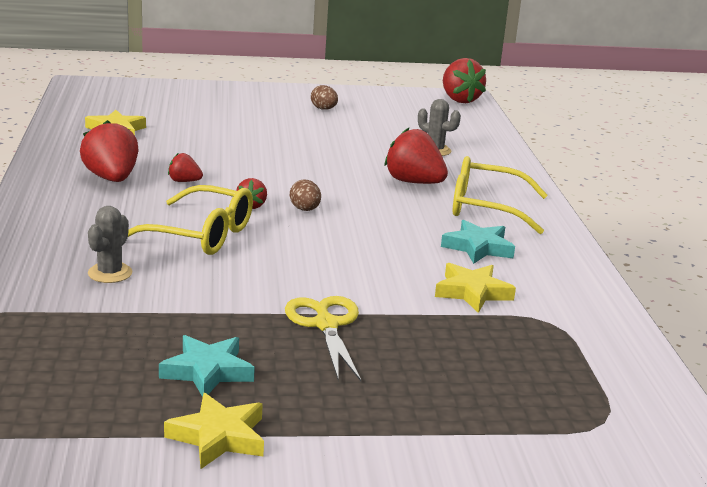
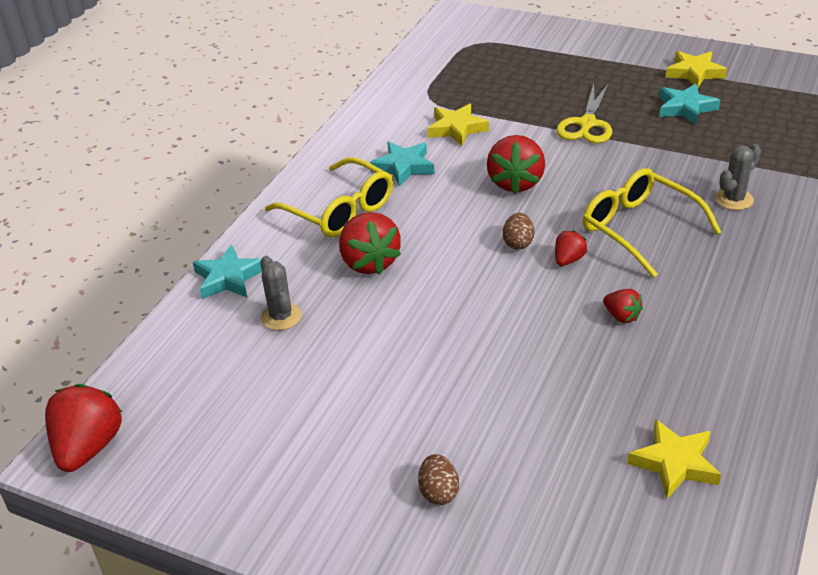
camera: 145 degrees left, 15 degrees up
(112, 179) = (705, 339): red strawberry -> red strawberry (515, 183)
(323, 109) = (326, 464): brown egg -> brown egg (438, 492)
(503, 161) = (228, 278): none -> turquoise star

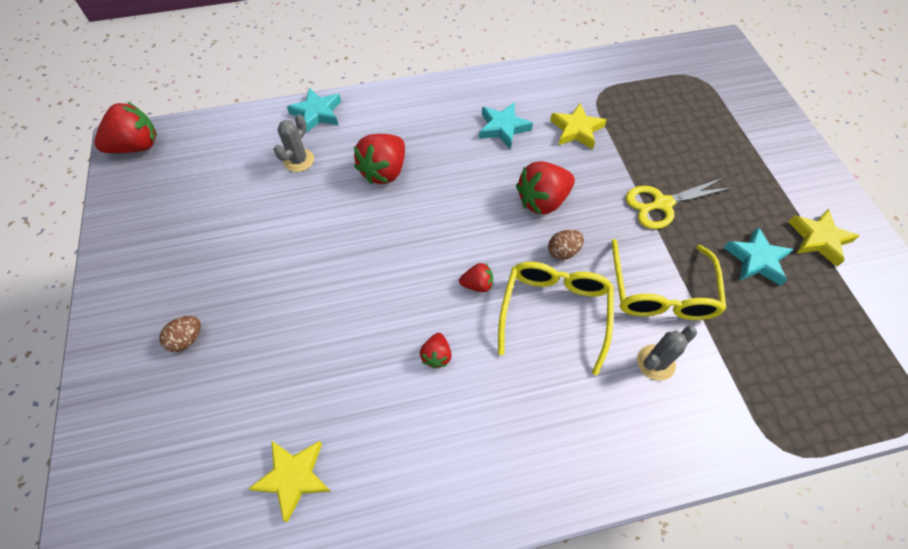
camera: 50 degrees right, 20 degrees up
(339, 210) = (426, 124): yellow glasses -> yellow glasses (661, 292)
(518, 243) = (472, 242): brown egg -> brown egg (563, 251)
(734, 199) = (655, 362): grey cactus -> grey cactus turned 45 degrees counterclockwise

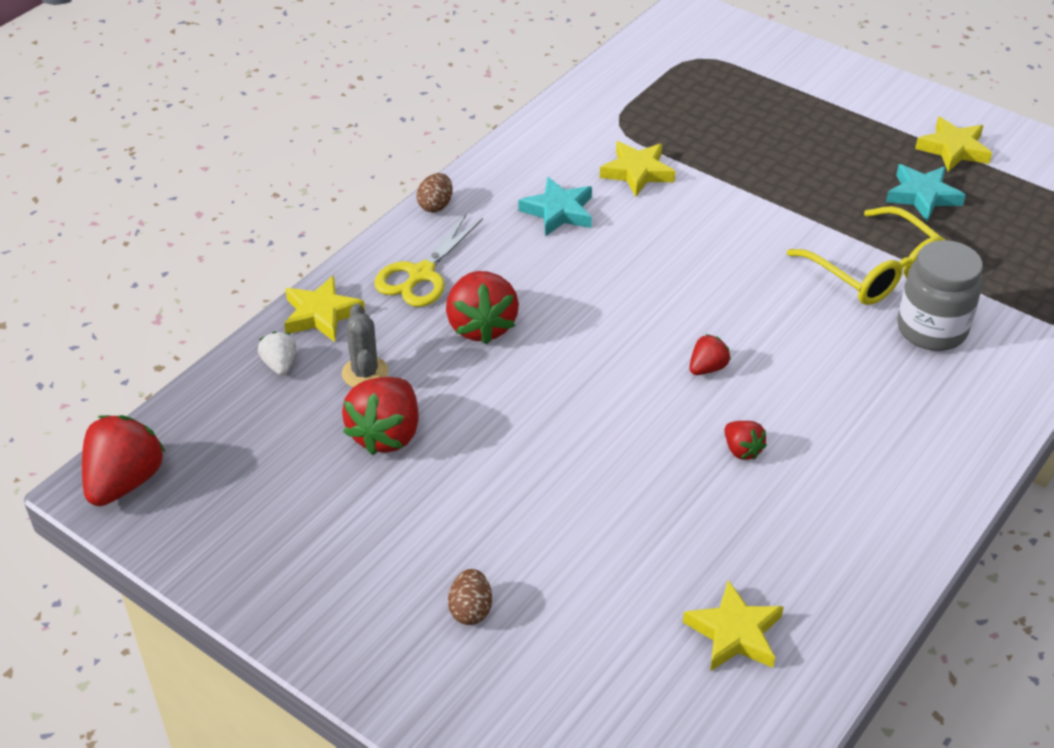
camera: 40 degrees left, 15 degrees down
(267, 129) = (280, 364): none -> white strawberry
(317, 113) = (321, 314): turquoise star -> yellow star
(542, 201) = (681, 257): red strawberry -> red strawberry (386, 434)
(554, 312) = (804, 345): yellow glasses -> none
(563, 251) = (753, 290): brown egg -> brown egg (435, 205)
(655, 362) = (931, 329): grey cactus -> grey jar
(662, 204) = (794, 195): yellow scissors -> yellow scissors (421, 274)

